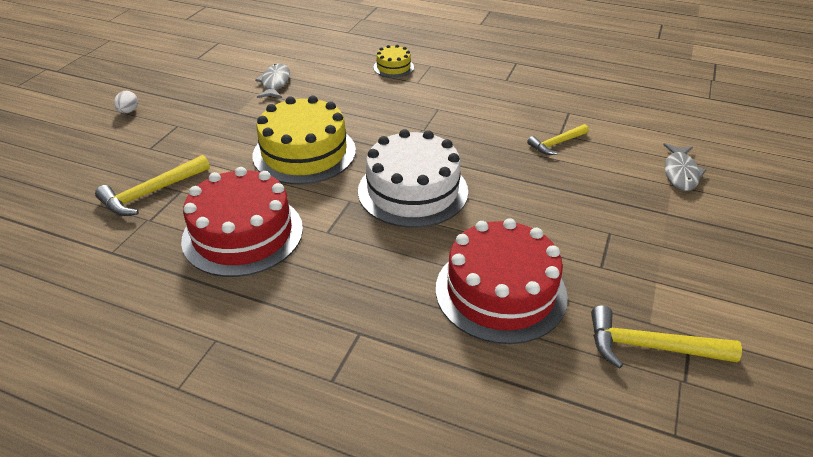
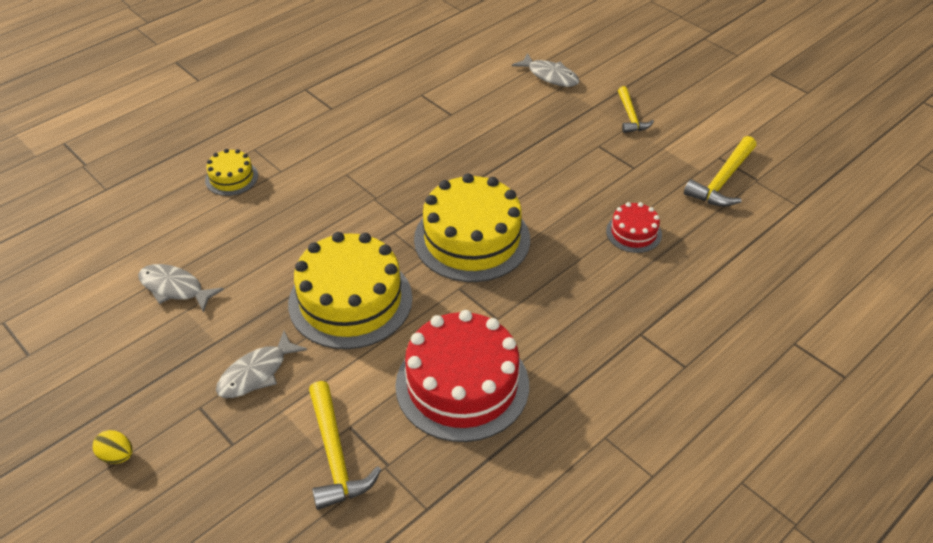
camera: 65 degrees left, 5 degrees up
(128, 111) = (117, 456): white egg -> yellow egg
(215, 137) = (256, 373): none -> grey fish
(413, 191) = (472, 239): white cake -> yellow cake
(500, 291) = (633, 233): red cake -> red cake, size x0.48
(556, 143) = (463, 122): yellow hammer -> yellow hammer (630, 116)

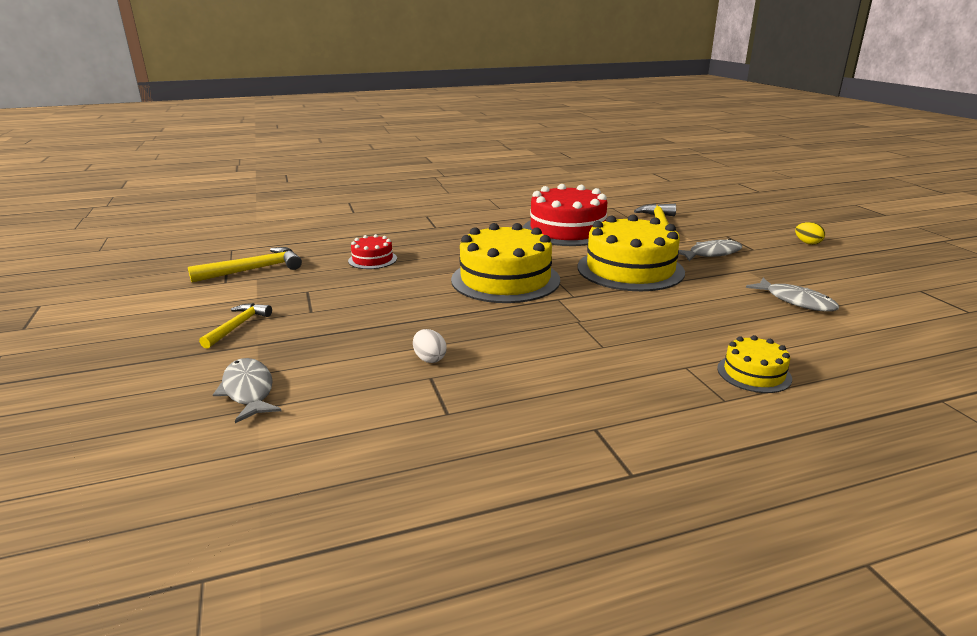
camera: 155 degrees left, 20 degrees down
(464, 127) = (429, 359): none -> white egg

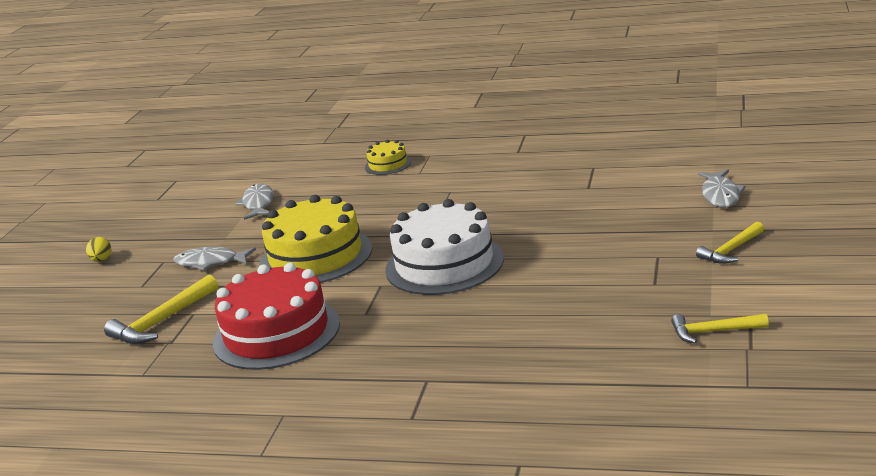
camera: 145 degrees left, 0 degrees up
(254, 270) = (713, 331): yellow hammer -> yellow hammer, size x0.66
(372, 259) = (558, 322): red cake -> none
(429, 359) = (579, 199): white egg -> none
(505, 279) = (444, 264): yellow cake -> white cake

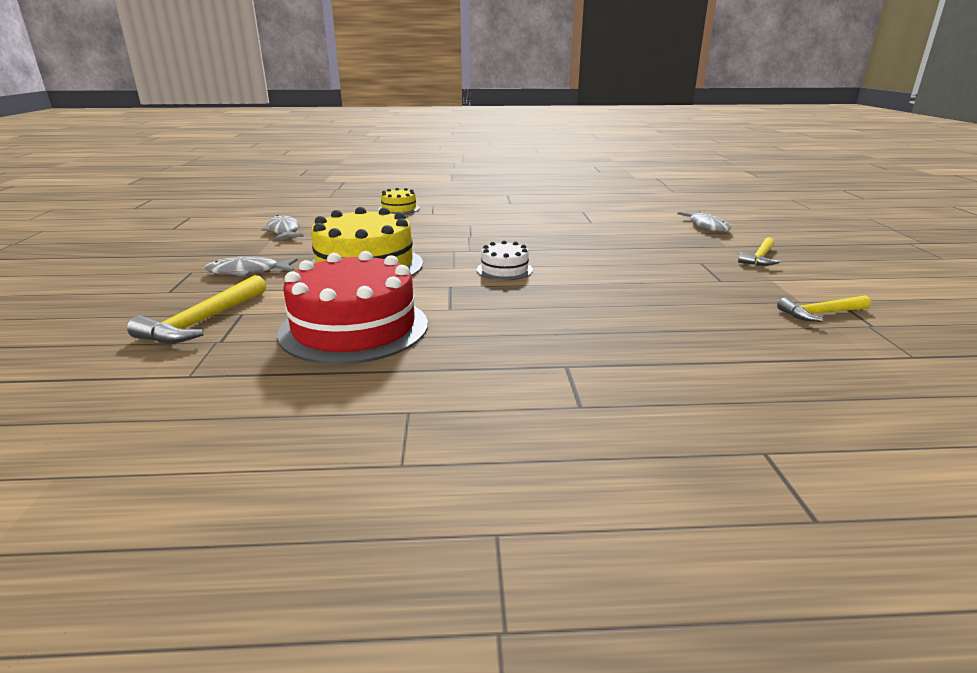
camera: 20 degrees left, 0 degrees up
(101, 260) = (114, 271): yellow egg -> none
(444, 264) = (504, 270): white cake -> white cake, size x0.48

